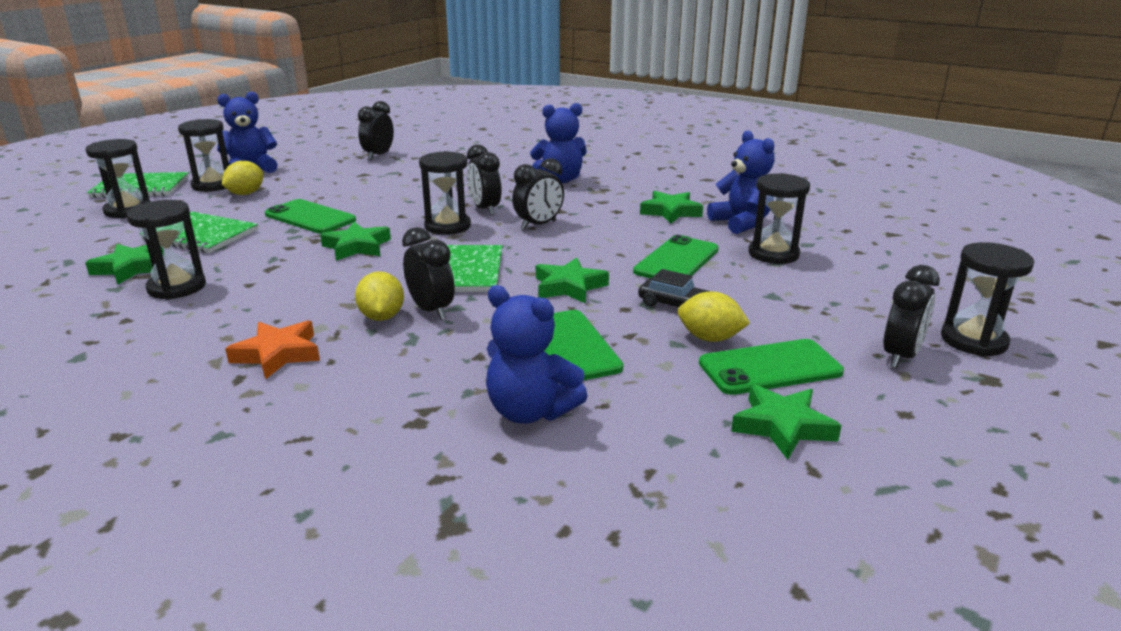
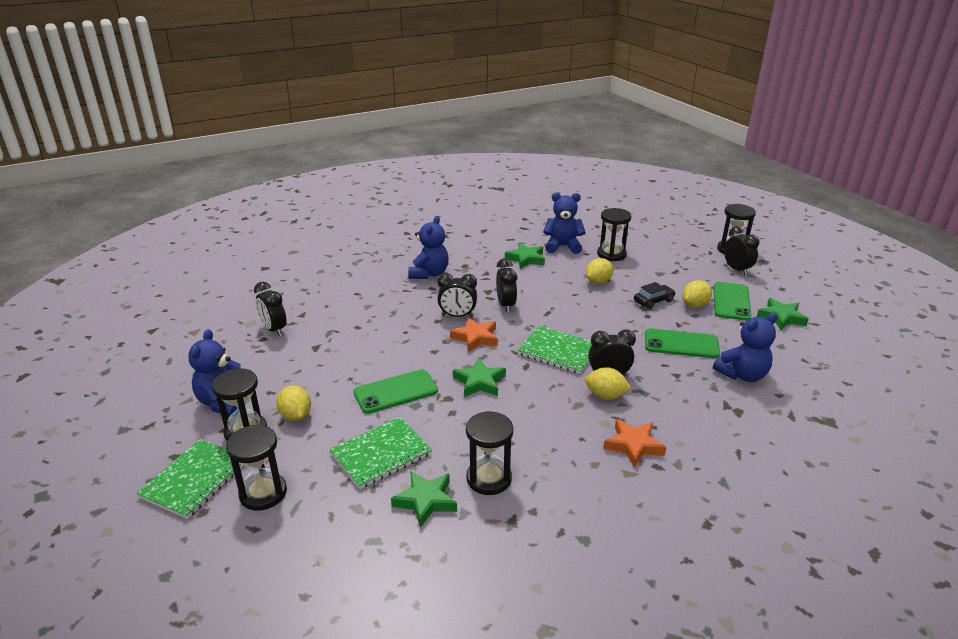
camera: 60 degrees left, 5 degrees up
(447, 226) = (475, 338): black hourglass -> orange star
(569, 287) = (608, 323): green star -> none
(676, 261) = (598, 282): green phone -> yellow lemon

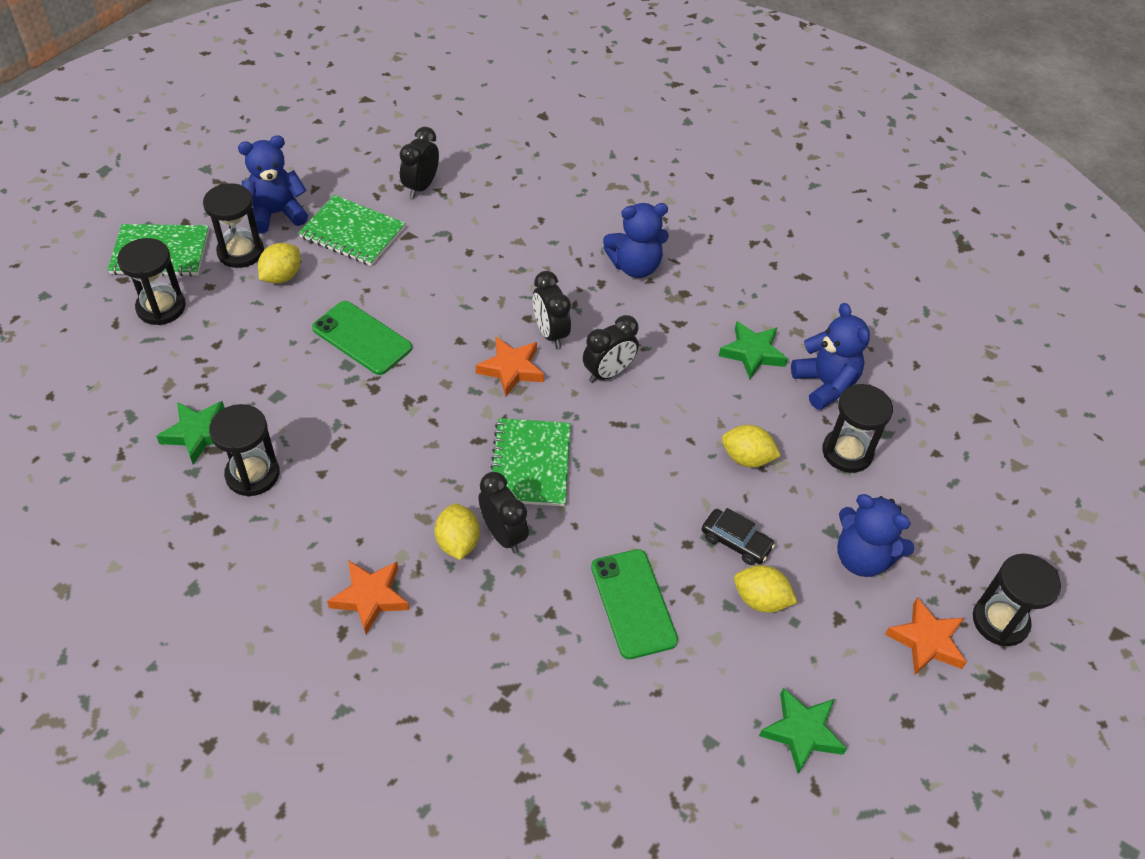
camera: 60 degrees right, 20 degrees up
(381, 454) = (252, 369): green notebook -> green notebook (352, 233)
(479, 382) = (419, 406): green star -> none
(731, 301) = (807, 650): green phone -> none
(736, 270) = (926, 641): black clock -> orange star
(742, 375) = (595, 697): blue teddy bear -> blue teddy bear (862, 557)

